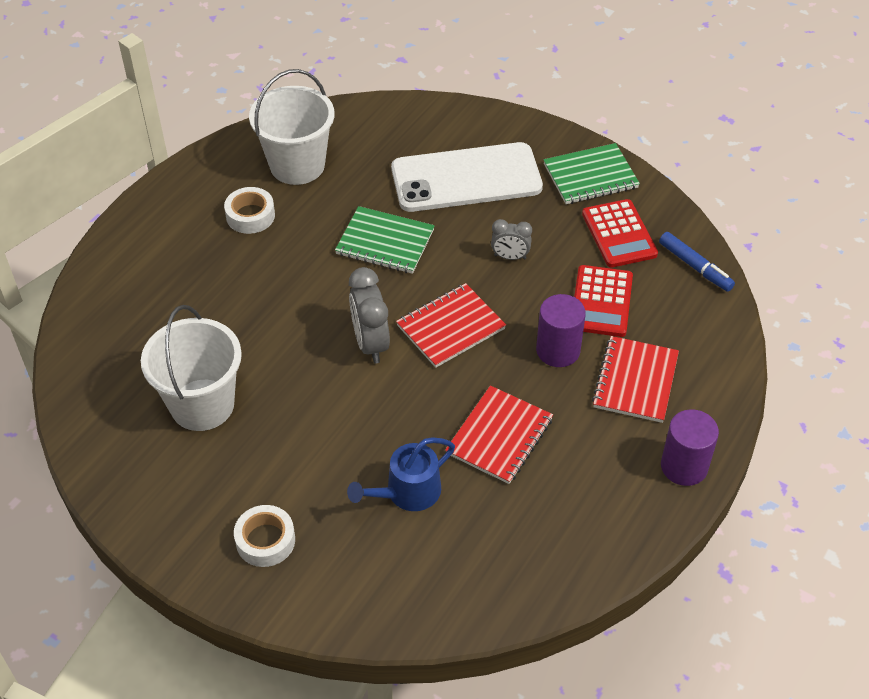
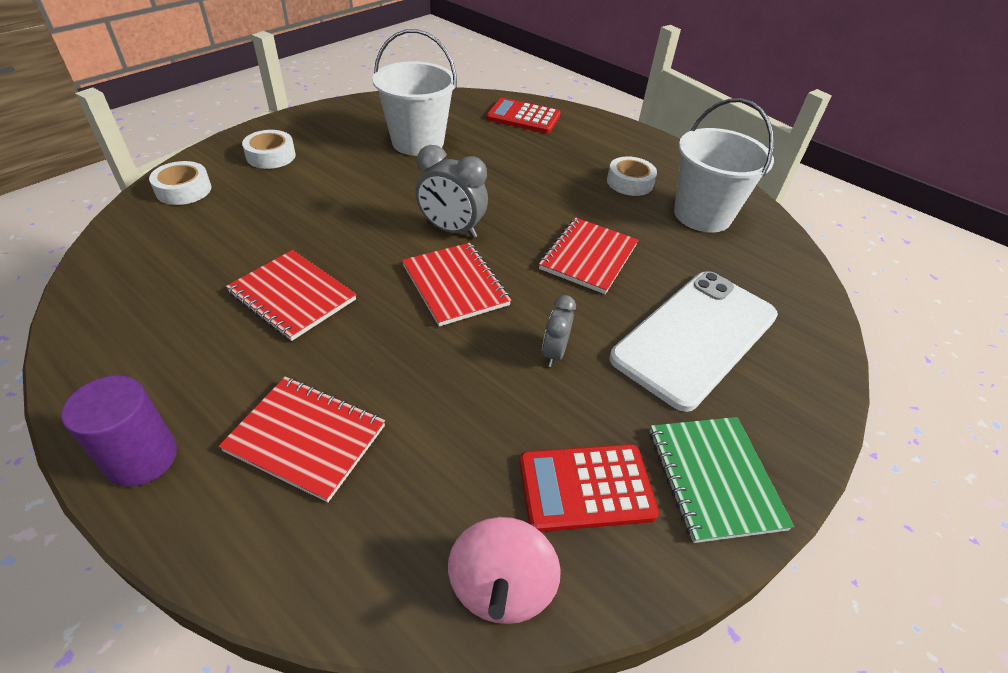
camera: 95 degrees right, 5 degrees down
(358, 597) = (183, 190): none -> white tape
(370, 343) = (451, 230): grey clock -> grey clock turned 150 degrees counterclockwise
(385, 242) = (588, 257): green notebook -> red notebook
(407, 492) = (266, 228): blue watering can -> none
(466, 178) = (696, 337): white phone -> white phone turned 45 degrees clockwise
(558, 350) = (389, 368): purple cylinder -> none
(601, 302) = (456, 432): red calculator -> red calculator (523, 117)
(695, 266) = (501, 586): blue marker -> pink spinning top

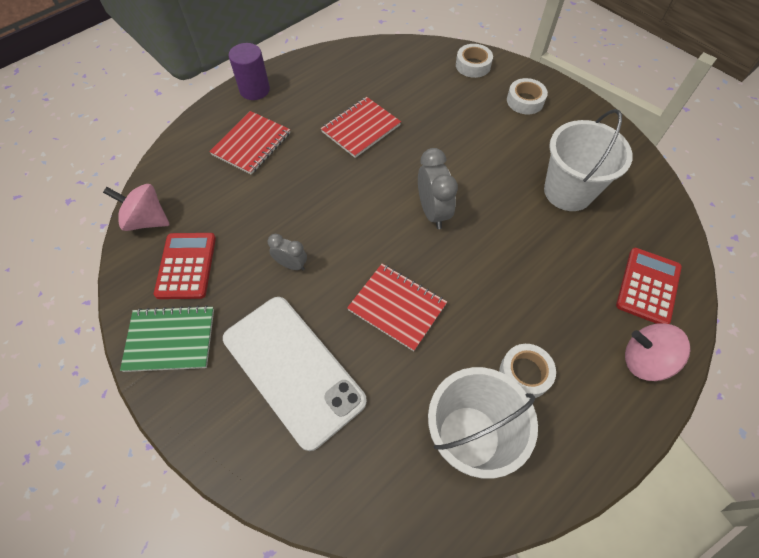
camera: 100 degrees right, 15 degrees up
(451, 230) = (432, 212): grey clock -> grey clock turned 135 degrees clockwise
(455, 285) = (366, 211): red notebook -> none
(594, 128) = (644, 360): none -> pink spinning top

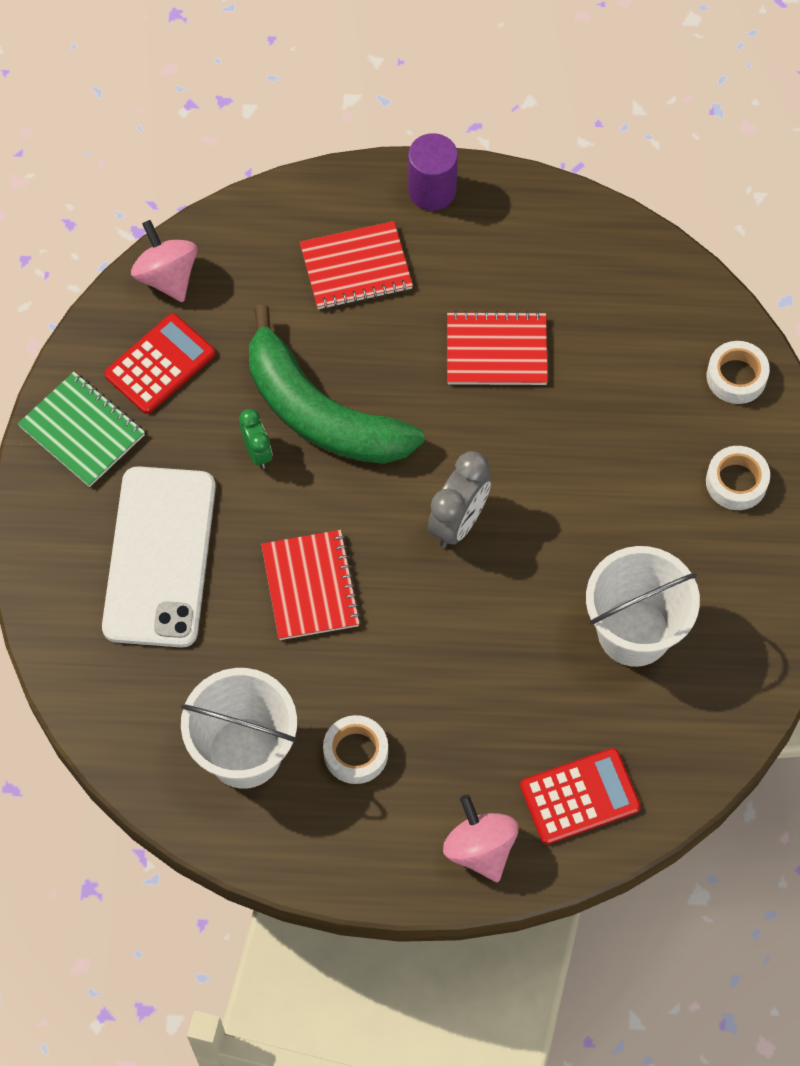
camera: 45 degrees right, 5 degrees up
(291, 265) = (257, 452): grey clock -> green clock
(305, 219) = (320, 413): none -> green banana

